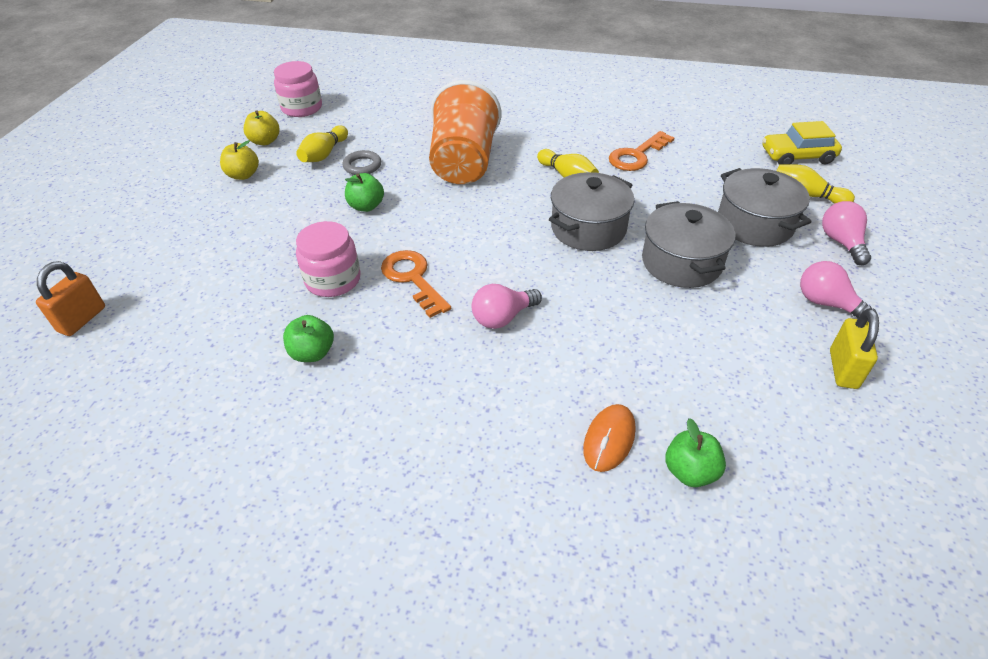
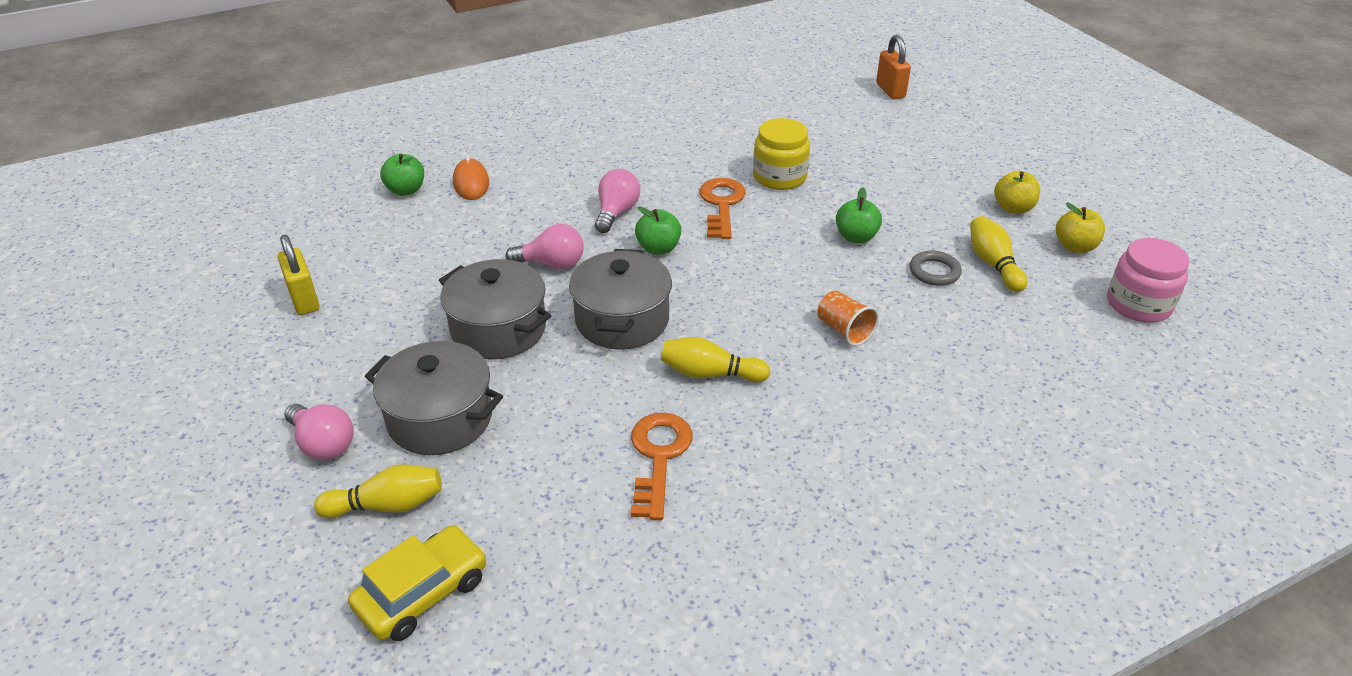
camera: 140 degrees right, 5 degrees down
(312, 353) = (719, 139): green apple -> green apple (658, 248)
(333, 280) = (779, 177): pink jar -> yellow jar
(413, 279) = (721, 205): orange key -> orange key turned 105 degrees counterclockwise
(464, 163) = (844, 330): orange cup -> orange cup, size x0.43
(826, 303) = (329, 355): pink light bulb -> pink light bulb (552, 264)

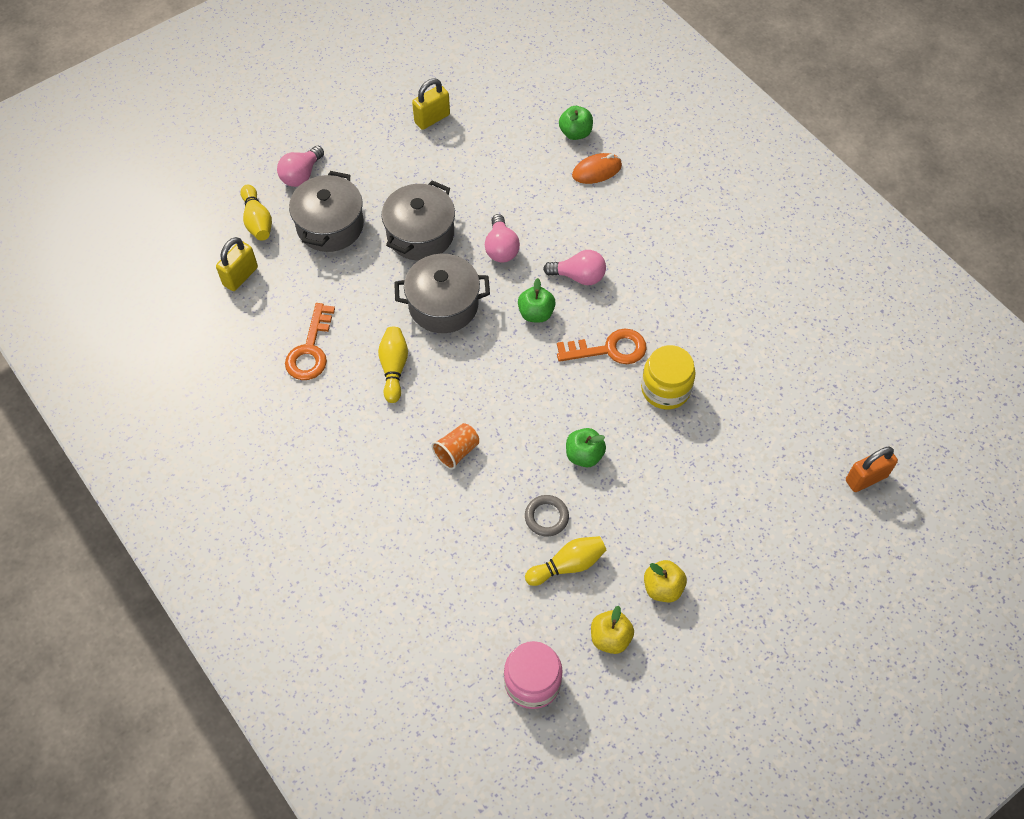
camera: 80 degrees right, 20 degrees up
(422, 593) = (198, 255): yellow car -> none
(491, 535) = (240, 276): none -> yellow padlock
(658, 457) = (310, 349): orange key -> orange key turned 105 degrees clockwise

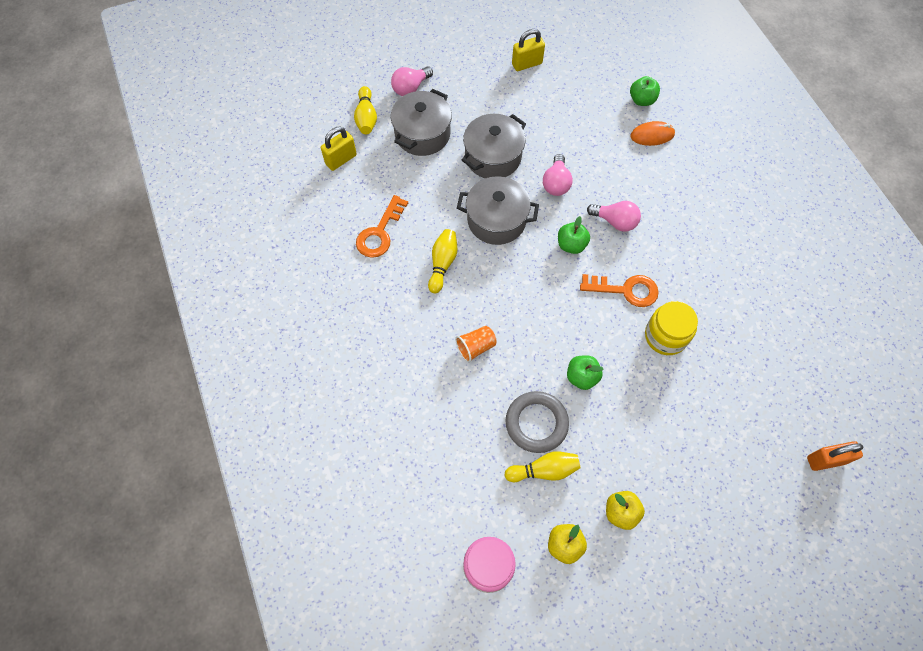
camera: 15 degrees right, 5 degrees up
(546, 517) = (536, 423): grey ring -> grey ring, size x1.64

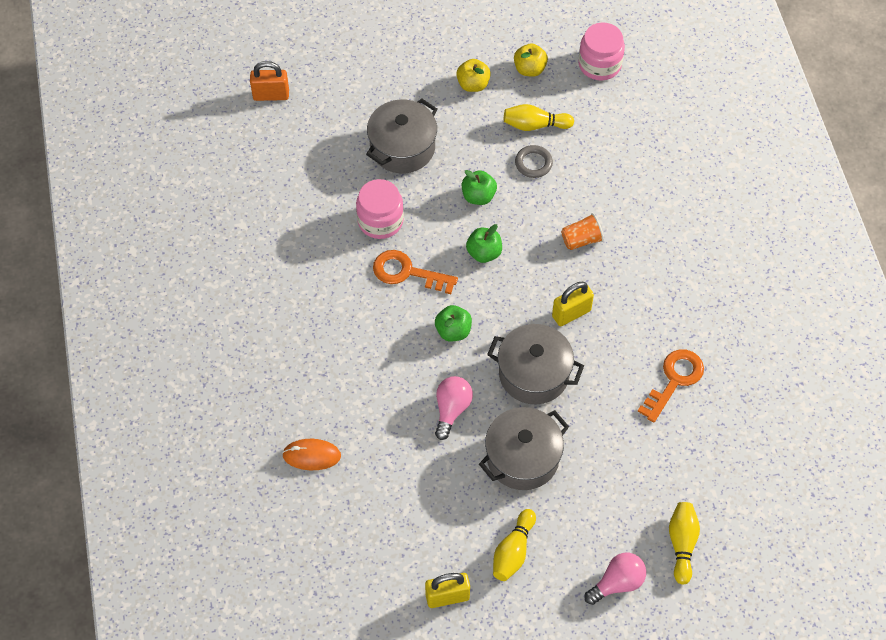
camera: 170 degrees left, 5 degrees down
(341, 160) = (718, 485): yellow padlock -> yellow padlock (571, 313)
(422, 134) = (609, 506): grey pot -> grey pot (402, 147)
(442, 264) = (604, 332): yellow bowling pin -> yellow bowling pin (513, 551)
(536, 423) = (533, 163): grey ring -> grey ring, size x0.61
(615, 221) = (394, 350): pink light bulb -> none
(642, 100) = (306, 510): green apple -> green apple (484, 253)
(665, 336) = (380, 221): yellow jar -> pink jar

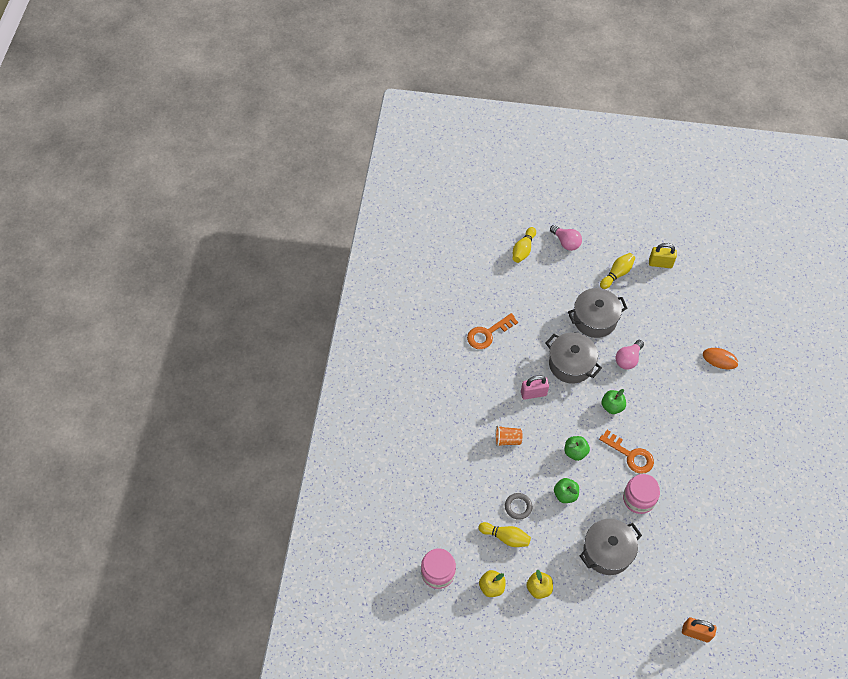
camera: 160 degrees left, 0 degrees up
(571, 313) = (533, 393): yellow padlock -> pink padlock
(617, 583) = (566, 242): pink light bulb -> pink light bulb turned 120 degrees counterclockwise

